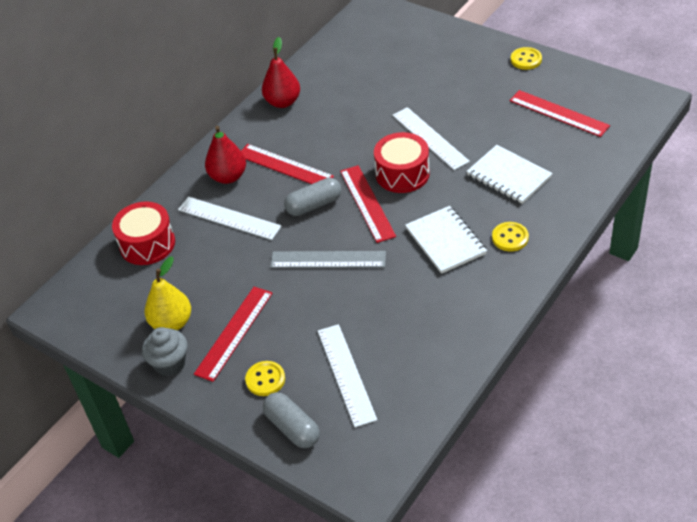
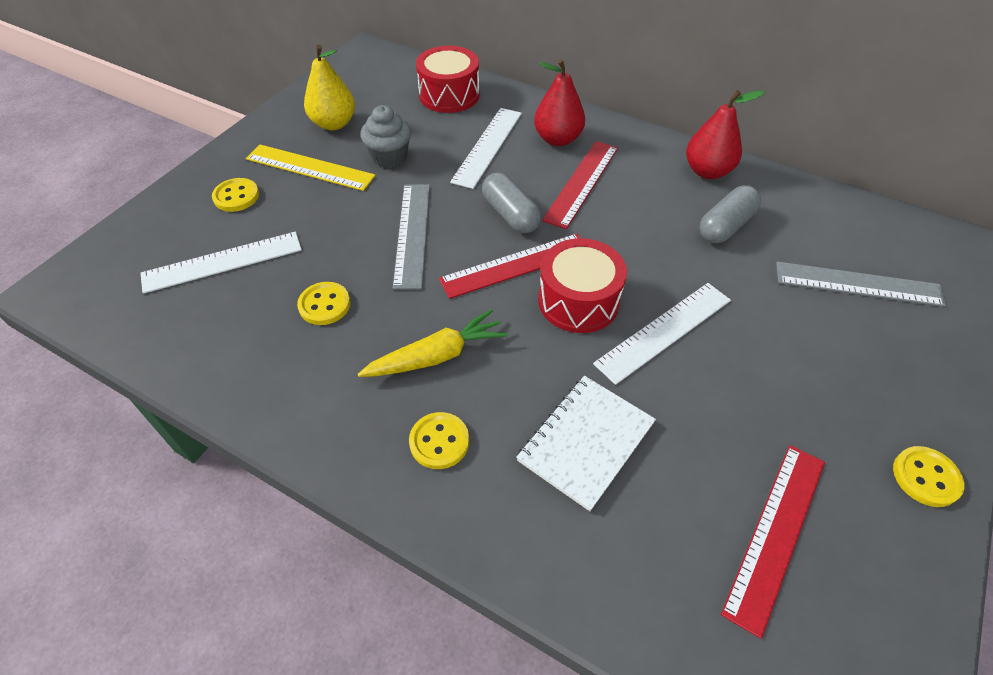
camera: 80 degrees right, 5 degrees up
(170, 364) = (279, 129): grey cupcake -> grey cupcake (389, 157)
(234, 333) = (310, 167): red ruler -> yellow ruler
(292, 428) = (162, 222): grey capsule -> grey capsule (725, 226)
(397, 55) = (858, 284): none -> grey ruler
(397, 304) = (324, 305): none -> yellow button
(445, 241) = (437, 356): white notebook -> yellow carrot

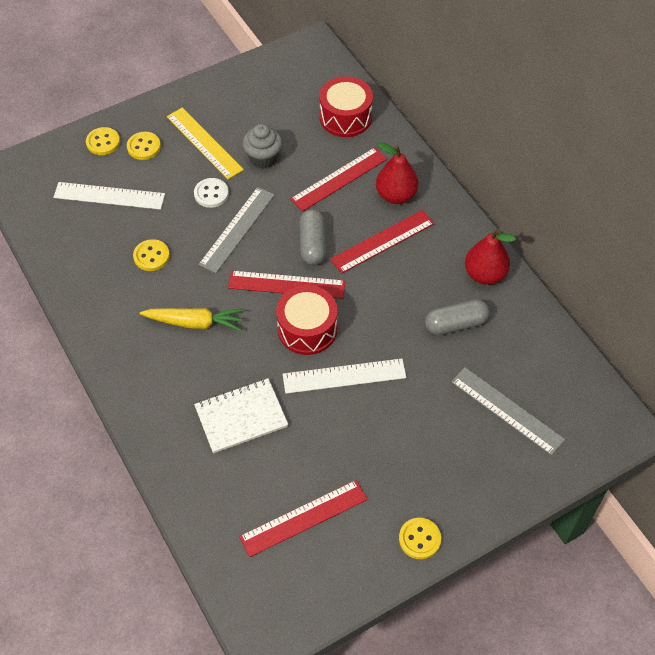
camera: 30 degrees right, 5 degrees up
(334, 123) = (244, 109): yellow pear -> none
(354, 211) = (211, 194): none -> white button
(439, 442) = (161, 374): yellow button -> yellow button (103, 142)
(487, 146) = (339, 179): white ruler -> red ruler

